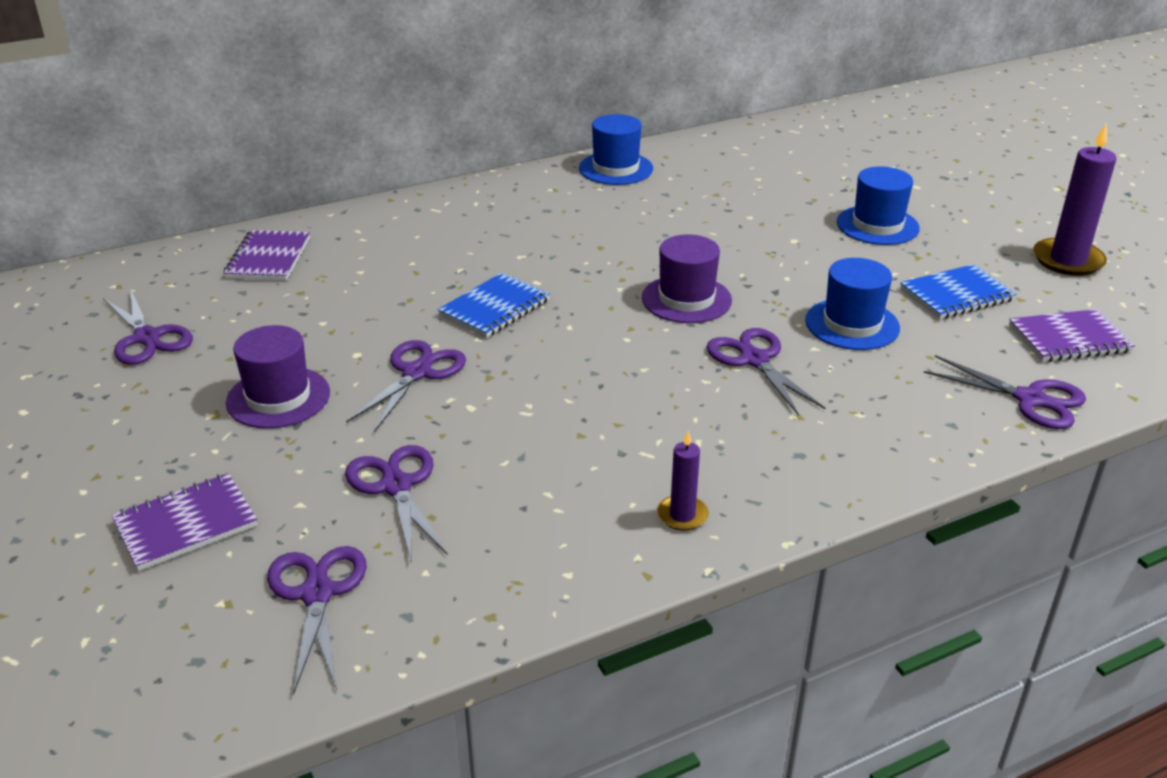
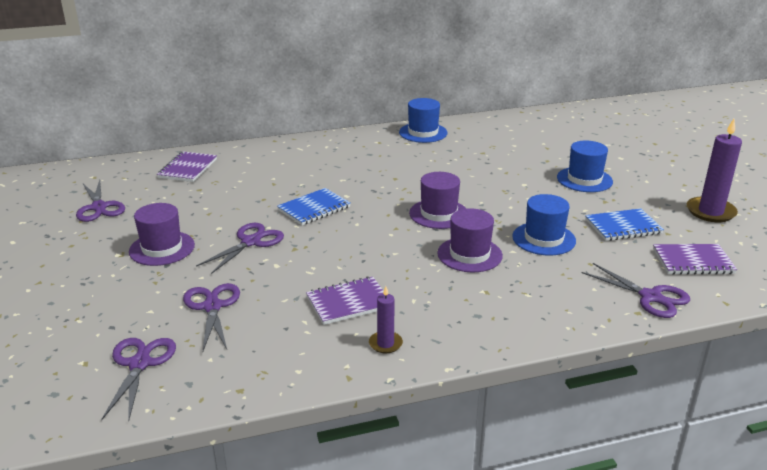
camera: 10 degrees right, 5 degrees down
(186, 524) = (79, 315): purple notebook -> purple notebook (349, 302)
(754, 360) = (469, 254): purple scissors -> purple hat

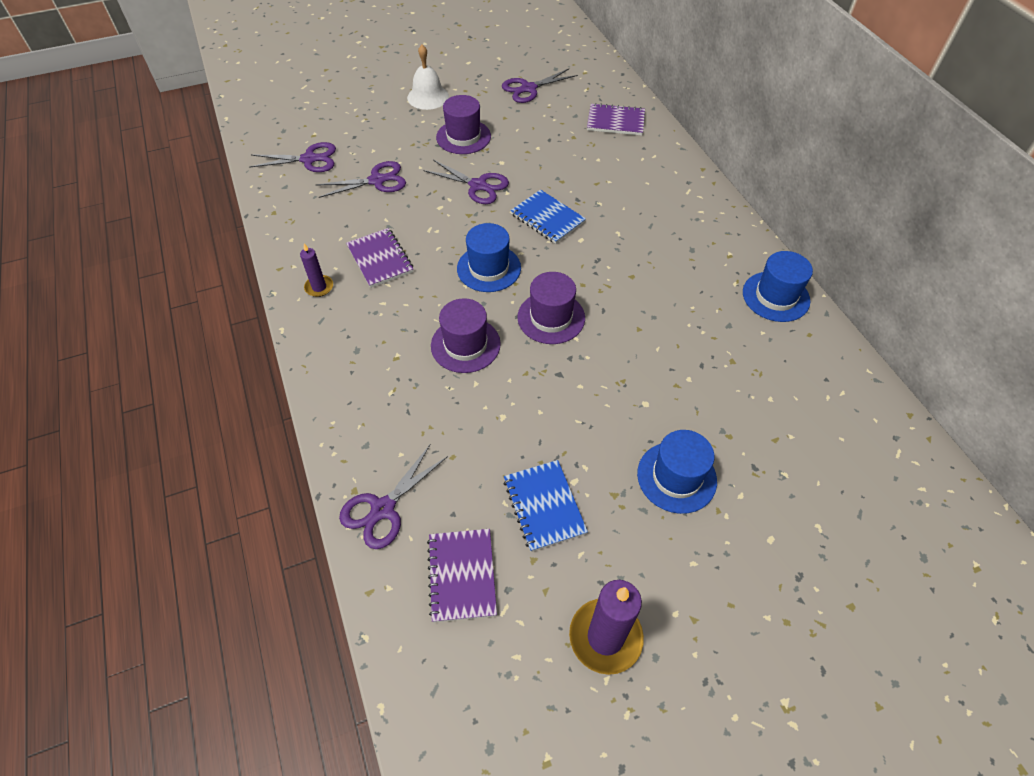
camera: 85 degrees right, 25 degrees up
(64, 270) = (428, 97): none -> white bell
(543, 239) = (505, 414): blue hat -> blue hat (489, 268)

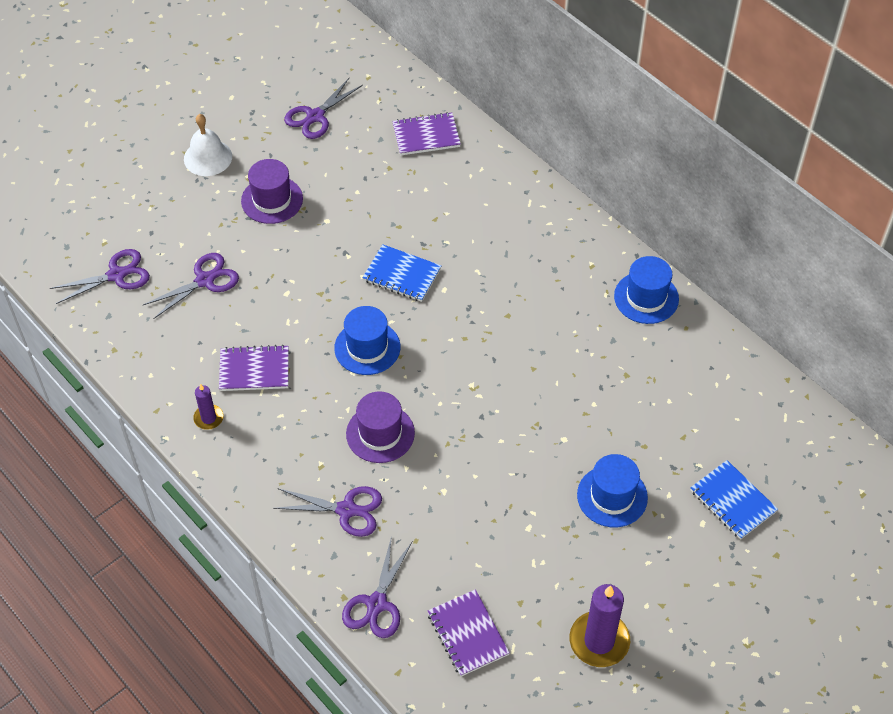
camera: 20 degrees left, 0 degrees up
(380, 259) = (254, 370): purple notebook -> purple notebook turned 45 degrees counterclockwise
(478, 185) = (314, 256): purple scissors -> purple scissors (346, 510)
(544, 506) = (511, 557): blue notebook -> blue notebook (732, 501)
(551, 317) = (448, 381): purple hat -> none

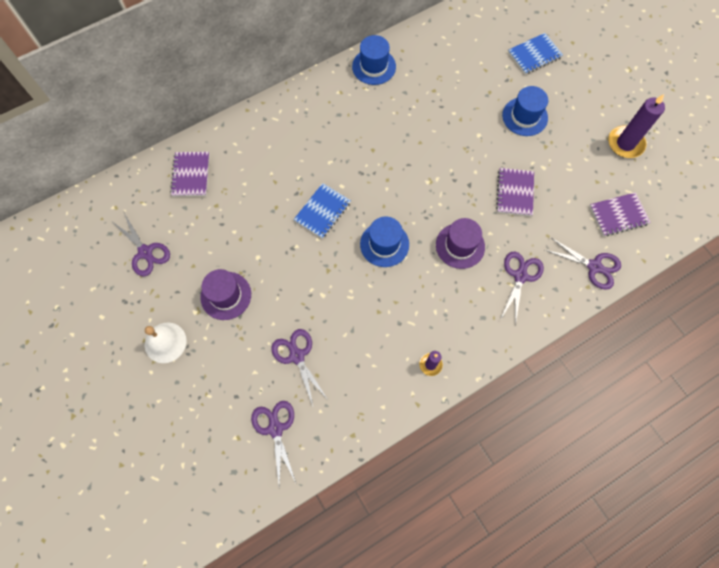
camera: 80 degrees left, 15 degrees up
(254, 370) = (391, 326): purple notebook -> purple notebook (514, 193)

